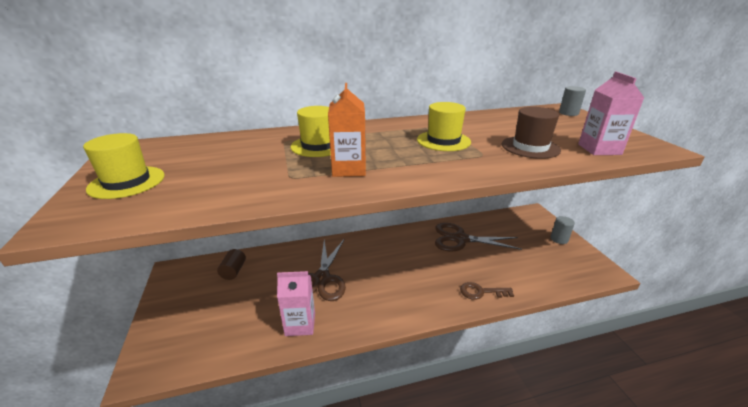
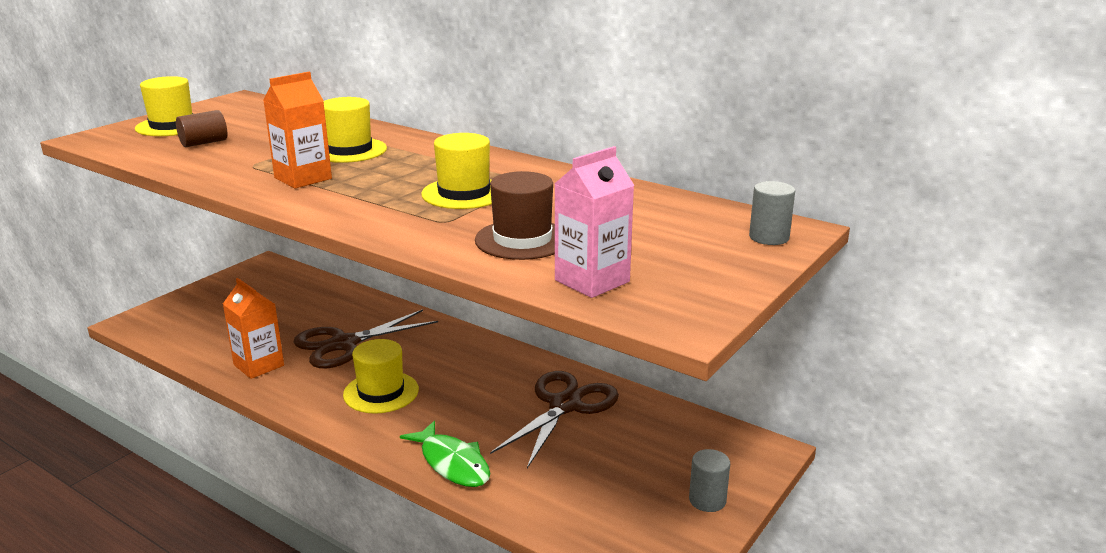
camera: 50 degrees right, 5 degrees down
(233, 271) = (299, 292): brown cylinder -> brown cylinder (204, 143)
(300, 324) = (259, 365): pink carton -> orange carton
(390, 287) = (381, 392): none -> yellow hat
(460, 239) = (565, 405): brown scissors -> brown scissors turned 60 degrees clockwise
(481, 292) = (452, 463): brown key -> green fish

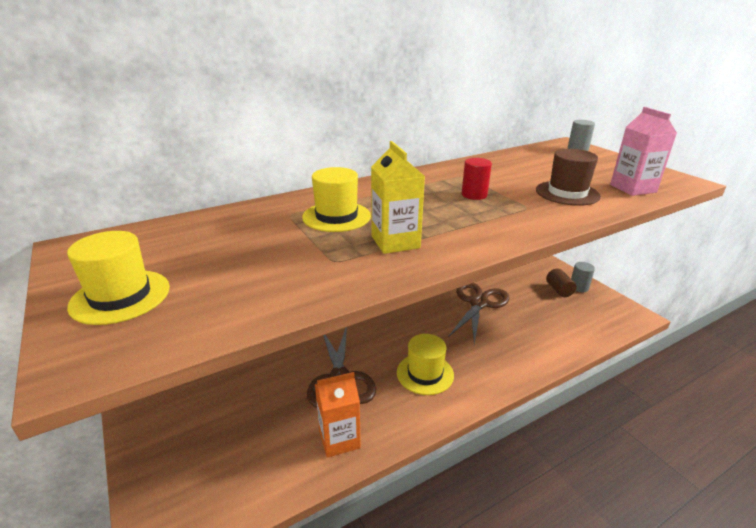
camera: 65 degrees left, 5 degrees up
(204, 143) = (224, 280): brown cylinder -> brown cylinder (559, 290)
(303, 178) = (395, 242): orange carton -> yellow carton
(452, 463) = (525, 360): green fish -> none
(464, 193) = (474, 195): yellow hat -> red cylinder
(565, 405) = (478, 303): brown scissors -> brown scissors turned 60 degrees clockwise

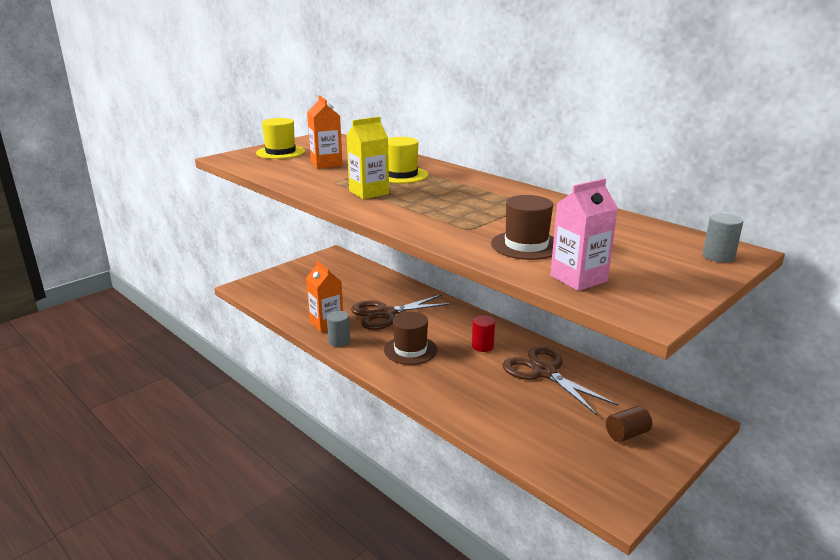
camera: 75 degrees right, 5 degrees down
(239, 259) = (326, 164): none -> orange carton
(425, 374) = (410, 350): yellow hat -> brown hat
(474, 195) = (483, 210): red cylinder -> red cylinder (482, 346)
(478, 303) = (544, 372): brown scissors -> brown scissors turned 135 degrees counterclockwise
(579, 287) = (651, 453): grey cylinder -> grey cylinder (339, 341)

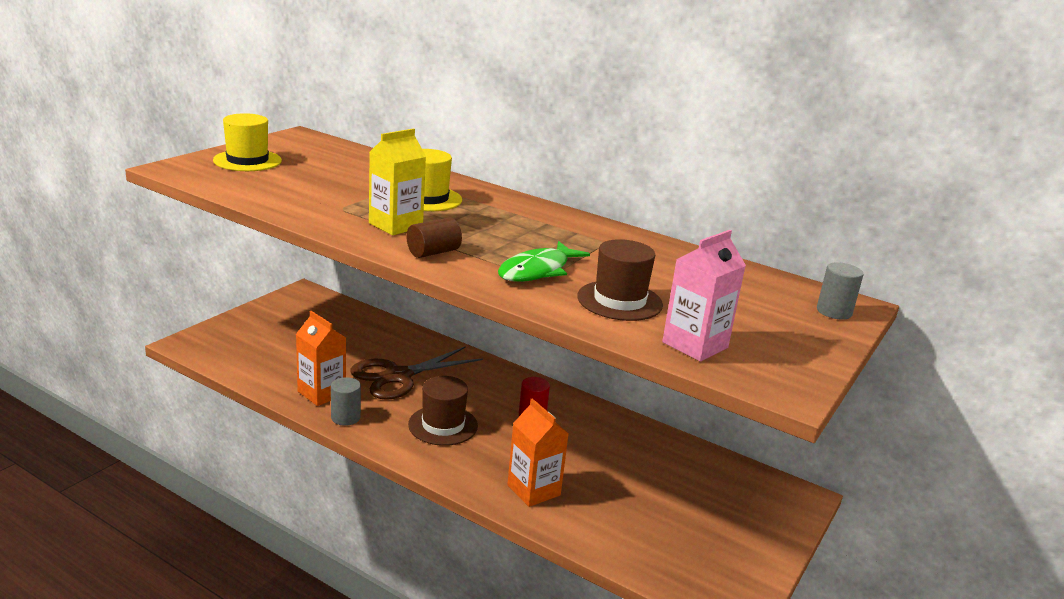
camera: 15 degrees left, 0 degrees up
(326, 164) = (320, 180): orange carton -> orange carton (533, 490)
(466, 223) = (537, 271): none -> green fish
(544, 372) = (614, 446): brown scissors -> none
(627, 434) = (725, 518): brown cylinder -> brown cylinder (433, 252)

